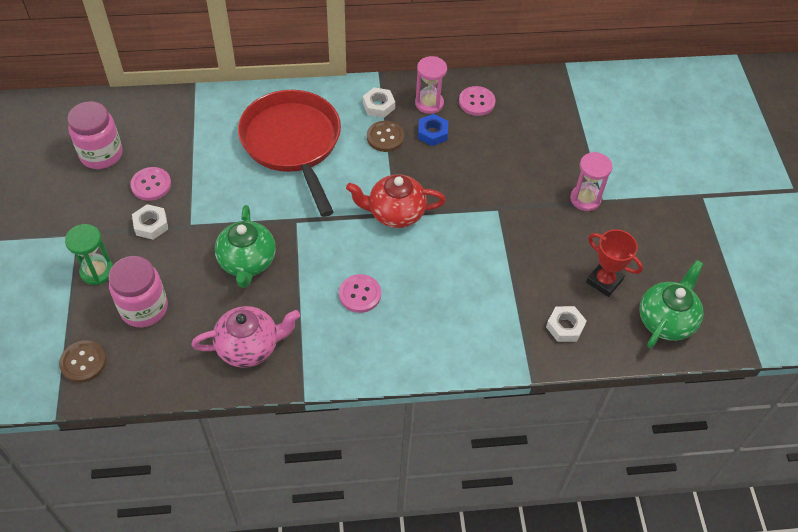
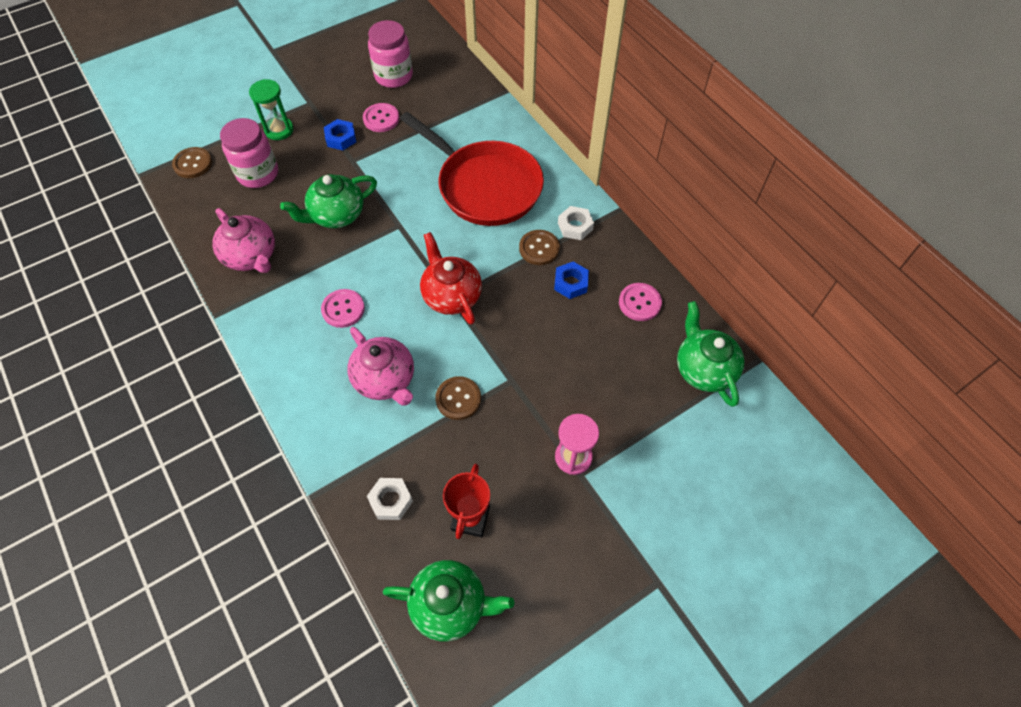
camera: 65 degrees right, 5 degrees up
(151, 225) = (341, 138): white nut -> blue nut
(293, 144) = (484, 186): red pan -> red pan turned 90 degrees clockwise
(429, 103) = (608, 264): pink hourglass -> none
(452, 290) = (385, 380): none -> pink teapot
(497, 248) = (458, 399): none -> brown button
(553, 95) = (703, 369): none -> green teapot

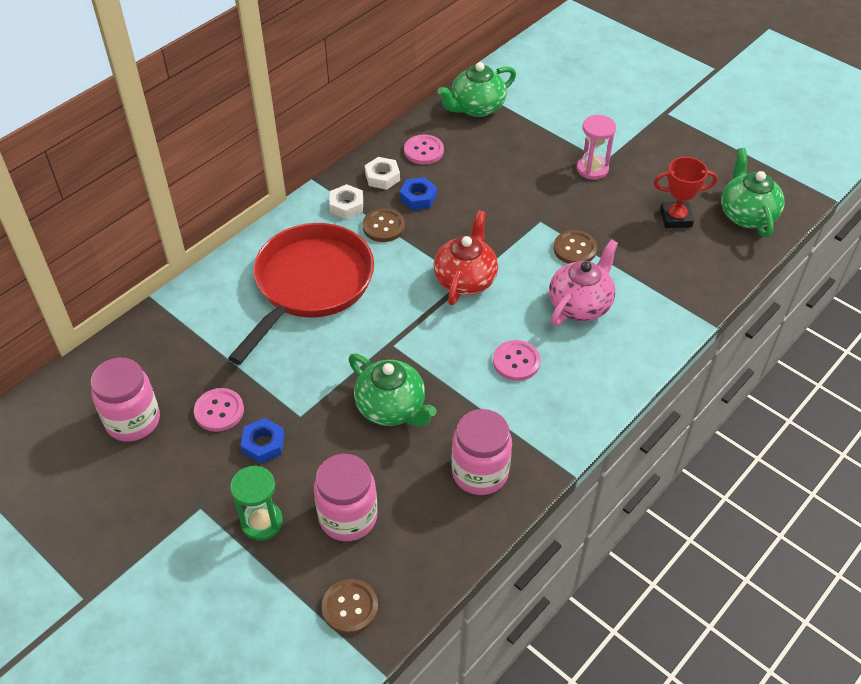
camera: 105 degrees left, 10 degrees down
(251, 256) = (480, 472): pink teapot -> pink jar
(390, 500) = (690, 270): white nut -> white nut (382, 177)
(451, 295) = (465, 279): red teapot -> red teapot turned 150 degrees clockwise

